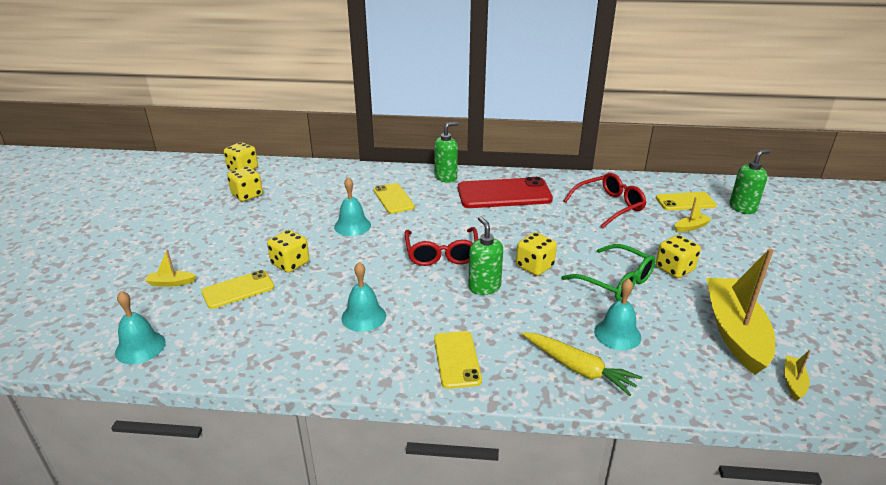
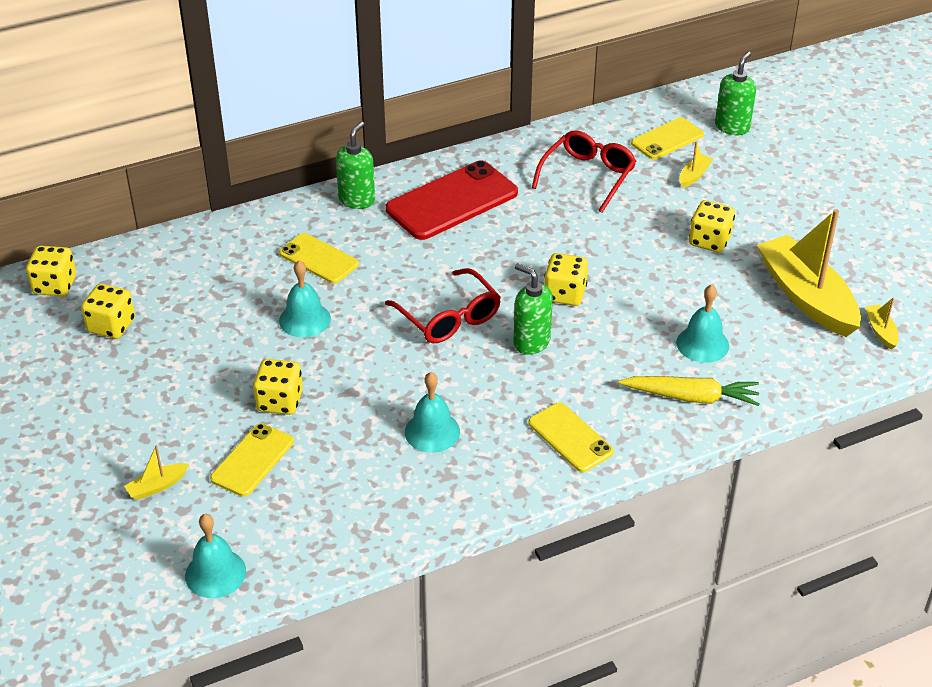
camera: 30 degrees left, 10 degrees up
(616, 282) = (662, 281): green glasses -> none

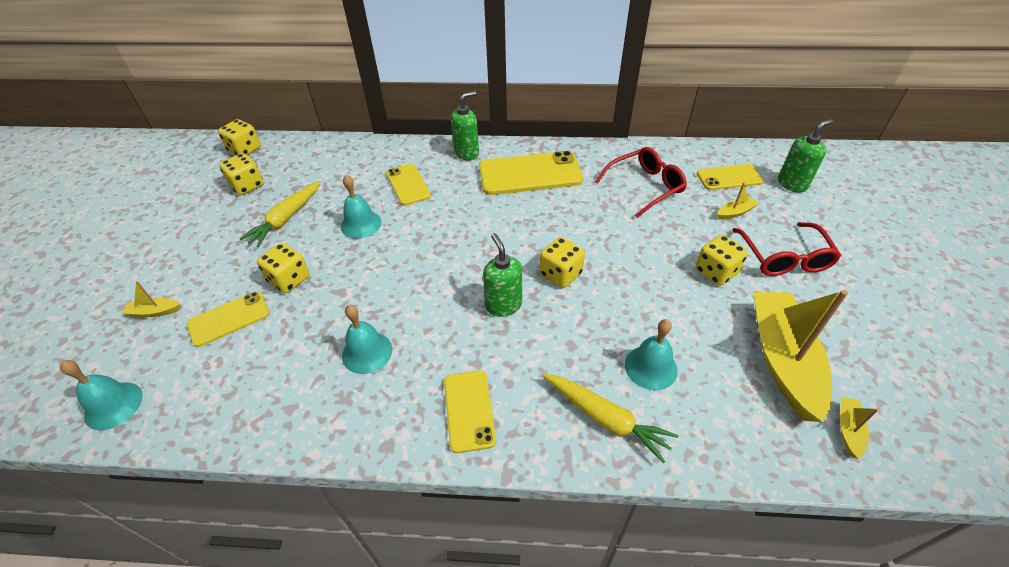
camera: 30 degrees right, 5 degrees up
(206, 345) = (286, 219): none -> yellow carrot
(449, 317) = (458, 260): red glasses -> red glasses (784, 258)
(452, 201) = (530, 174): red phone -> yellow phone

